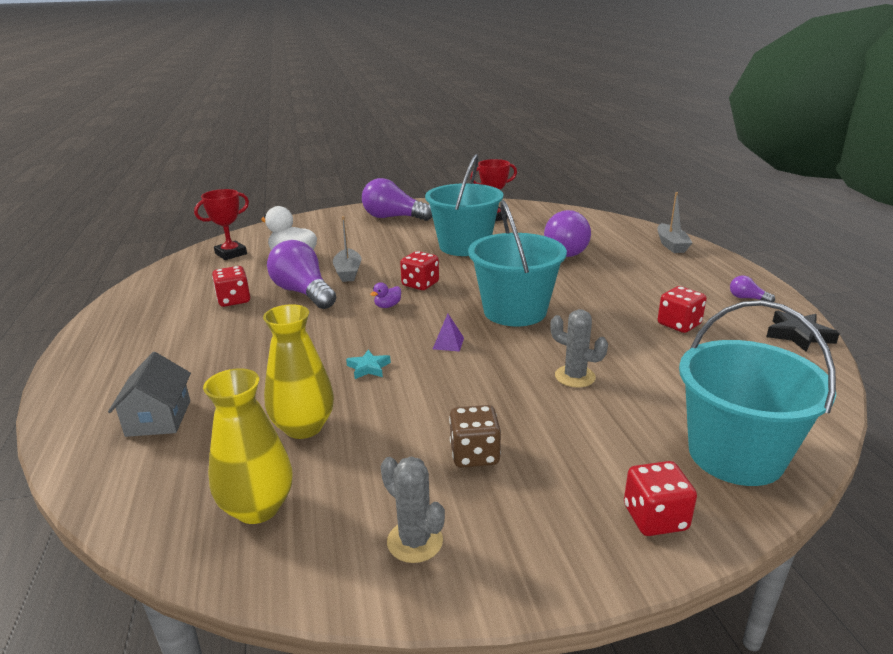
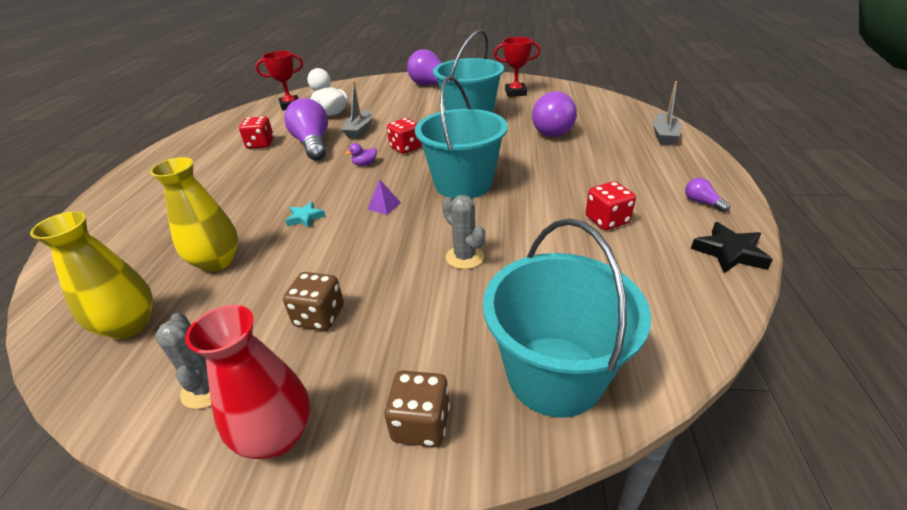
camera: 20 degrees right, 10 degrees up
(159, 418) = (133, 234): grey house -> none
(529, 561) = (277, 435): none -> red vase
(655, 518) = (421, 423): red dice -> brown dice

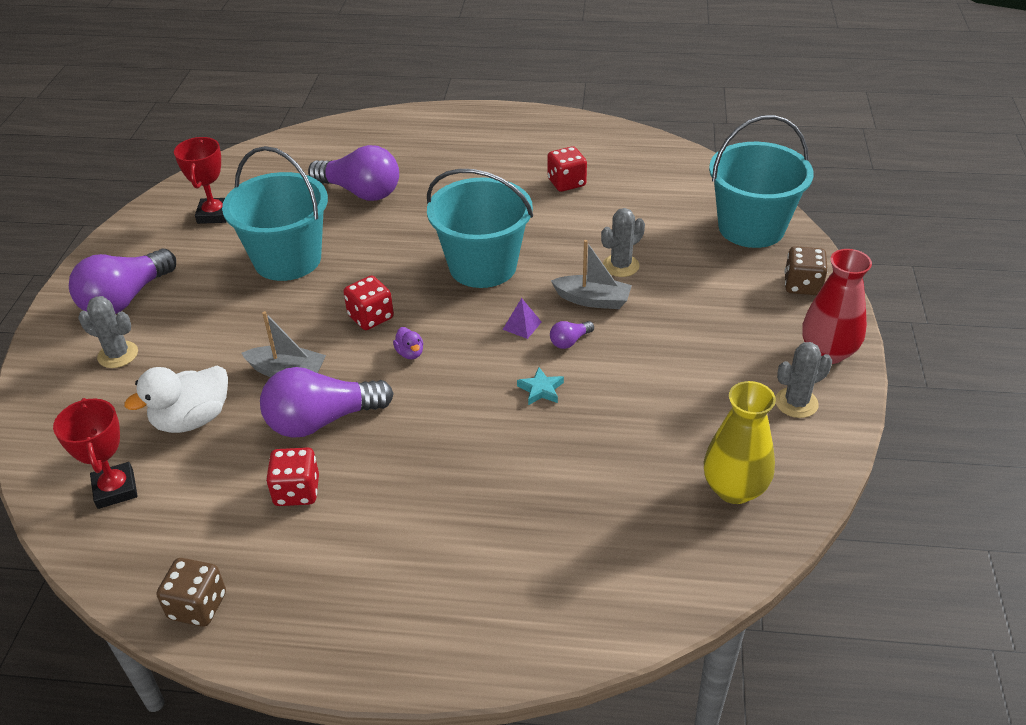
camera: 90 degrees left, 5 degrees up
(217, 261) = (627, 449): yellow vase -> none
(319, 316) = (707, 350): brown dice -> brown dice (197, 606)
(387, 91) = (118, 355): none -> grey cactus
(664, 135) = (405, 125): grey boat -> grey boat (593, 300)
(702, 202) = (543, 132): purple light bulb -> purple light bulb (570, 341)
(729, 252) = (616, 135): black star -> none

